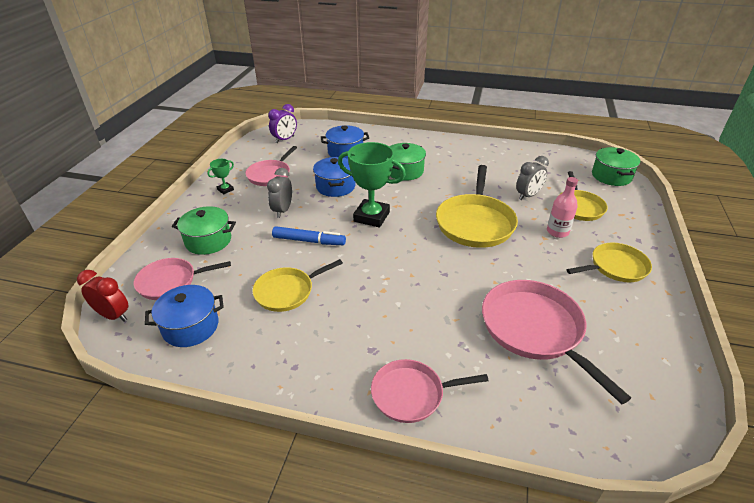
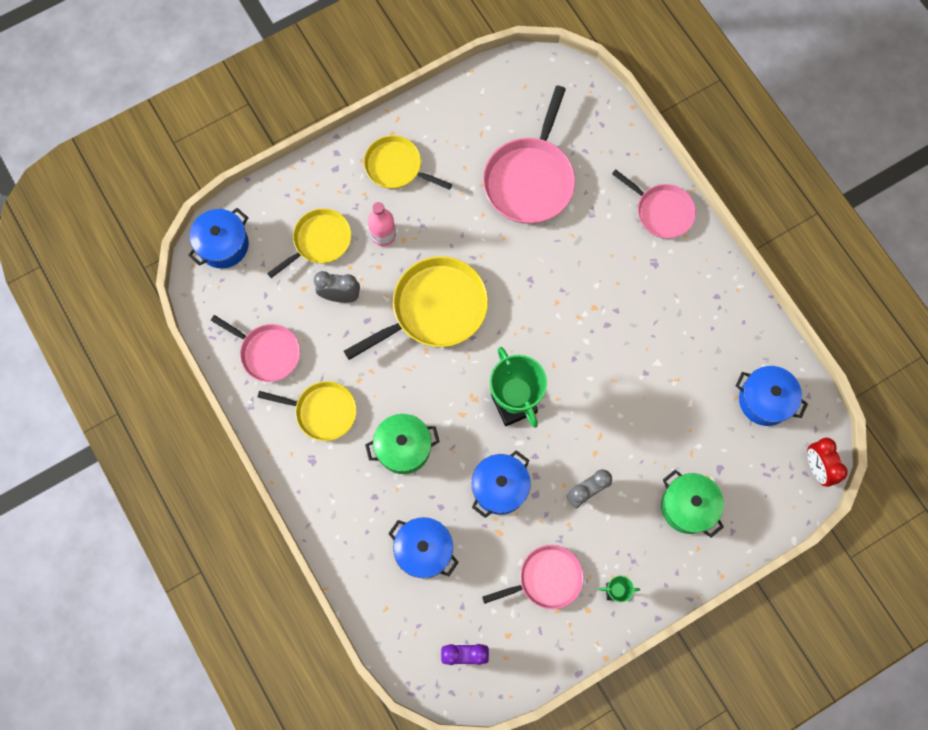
camera: 135 degrees left, 35 degrees up
(170, 282) = (753, 472): pink pan -> pink pan (268, 353)
(287, 292) = (668, 373): yellow pan -> yellow pan (323, 411)
(309, 241) = (600, 422): blue marker -> none
(611, 176) = (223, 245): green pot -> blue pot

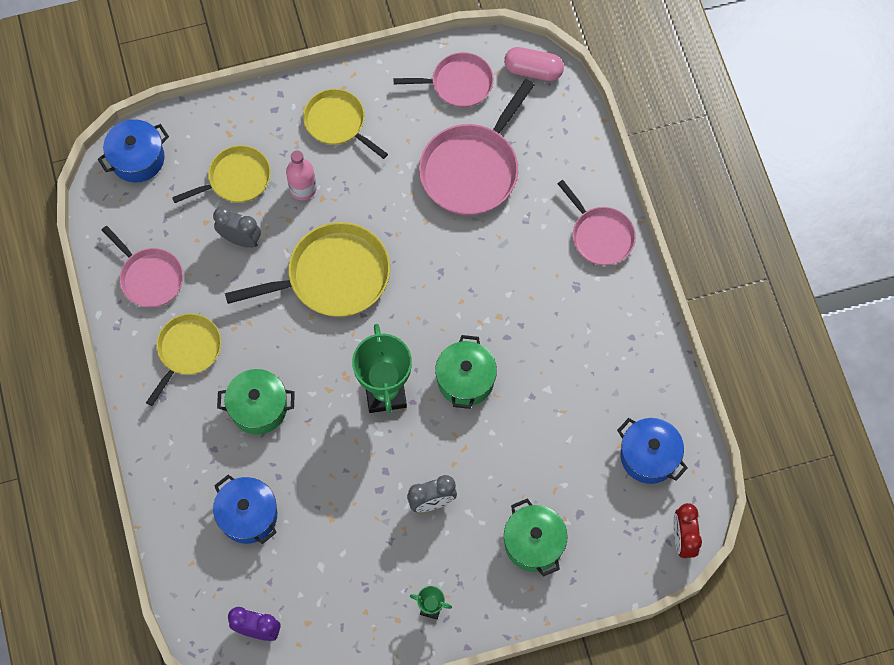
camera: 15 degrees right, 5 degrees down
(323, 411) = (187, 350): yellow pan -> yellow pan turned 90 degrees counterclockwise
(500, 487) = (344, 473): blue pot -> none
(546, 578) = (364, 577): pink pan -> pink pan (458, 83)
(557, 76) = (533, 70): none -> pink capsule
(582, 373) = (465, 380): none -> green pot

